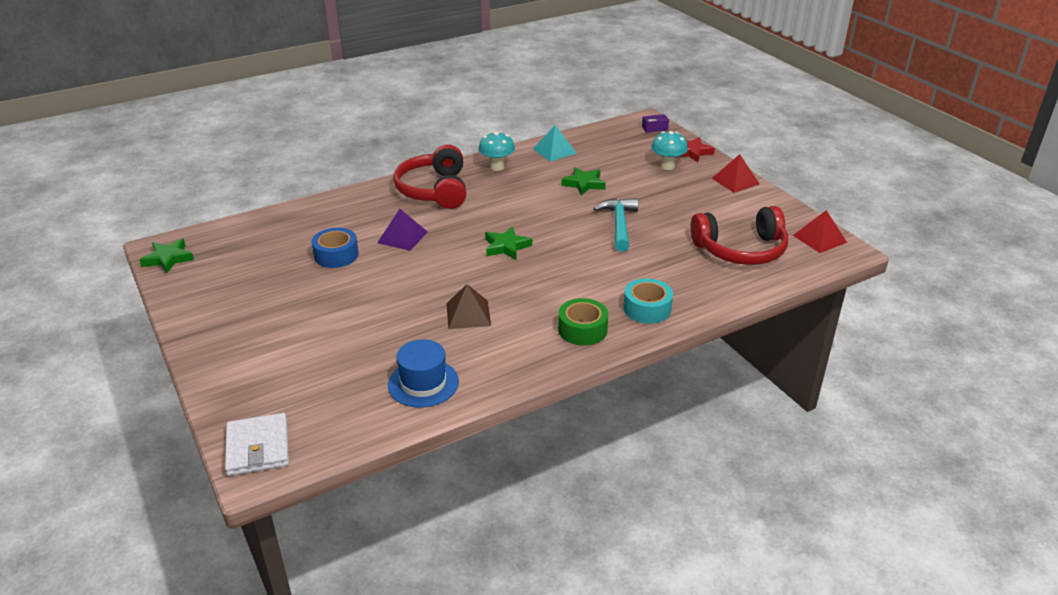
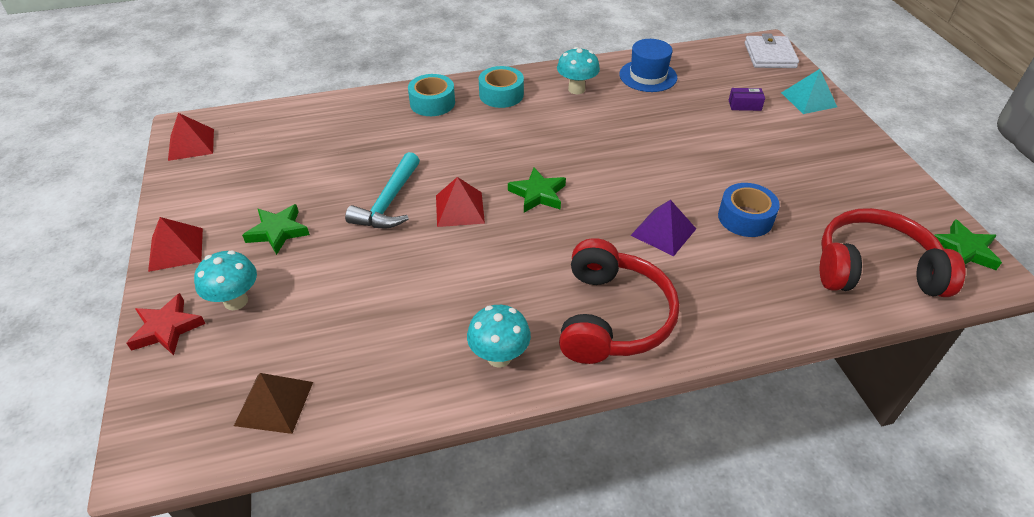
camera: 165 degrees left, 10 degrees up
(468, 314) = (600, 124): brown pyramid -> brown pyramid (274, 403)
(503, 350) = (576, 89): none -> turquoise mushroom
(554, 151) = (383, 384): turquoise pyramid -> turquoise pyramid (808, 99)
(563, 228) = (459, 209): none -> red pyramid
(582, 329) = (501, 95): green tape -> turquoise tape
(584, 184) = (385, 286): green star -> green star (278, 231)
(654, 128) = (158, 419): purple box -> purple box (744, 105)
(740, 250) = (286, 146): red headphones -> red headphones (874, 269)

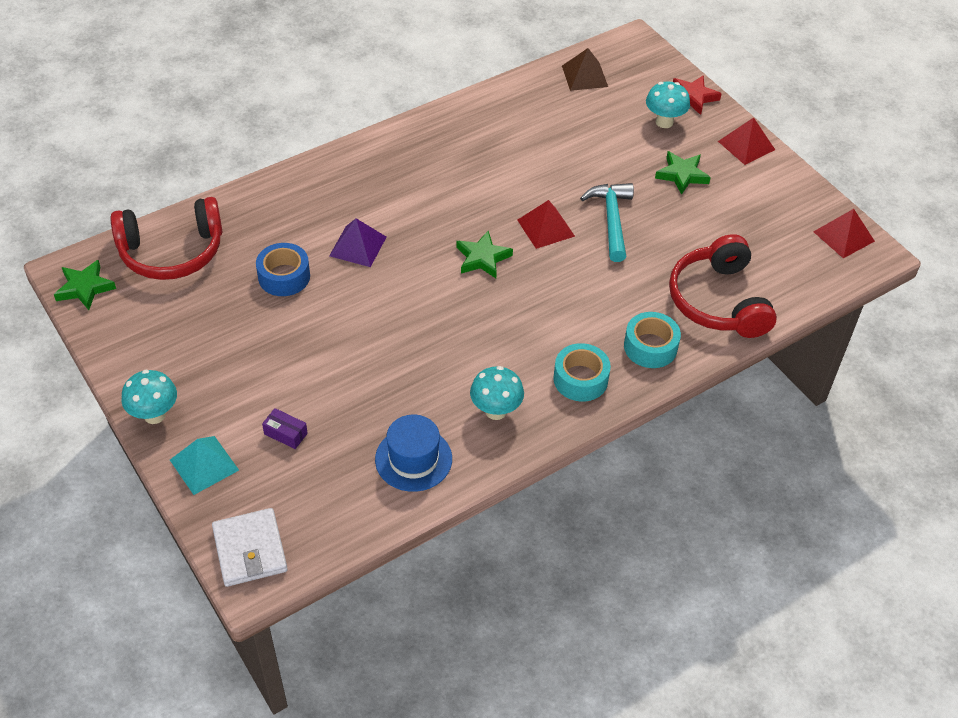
camera: 160 degrees right, 5 degrees up
(499, 357) = (457, 128): turquoise mushroom -> turquoise mushroom (154, 415)
(612, 317) = (385, 168): red headphones -> red headphones (718, 301)
(744, 105) = (285, 433): purple box -> purple box turned 45 degrees clockwise

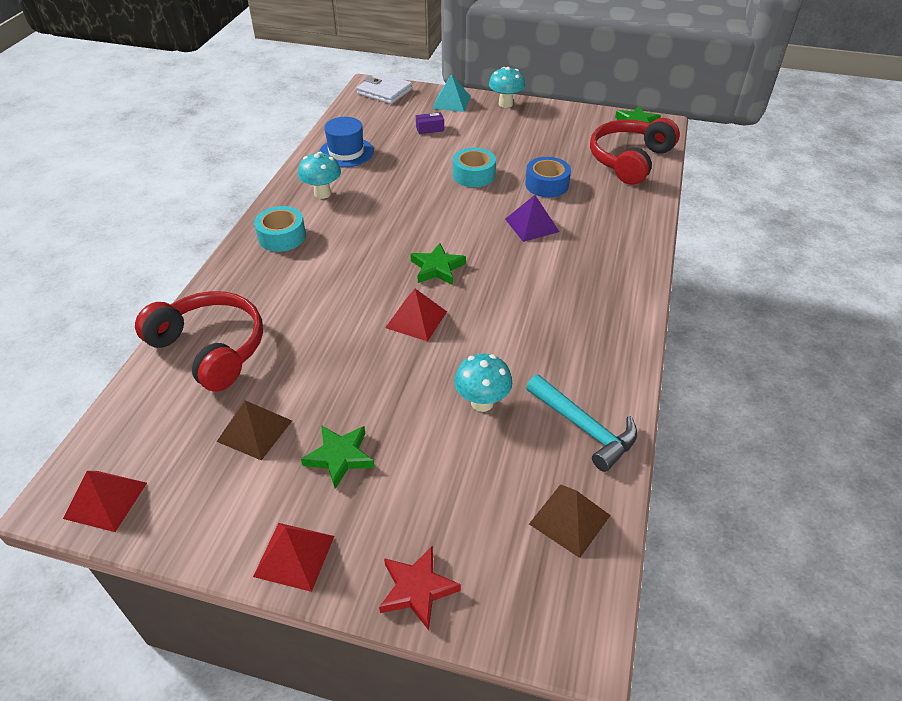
camera: 140 degrees right, 5 degrees down
(611, 220) = (367, 361): turquoise hammer -> turquoise hammer (584, 428)
(650, 347) = (245, 282): turquoise tape -> turquoise tape (473, 175)
(664, 122) = (418, 518): turquoise mushroom -> turquoise mushroom (482, 402)
(724, 221) = (255, 430): none -> brown pyramid

